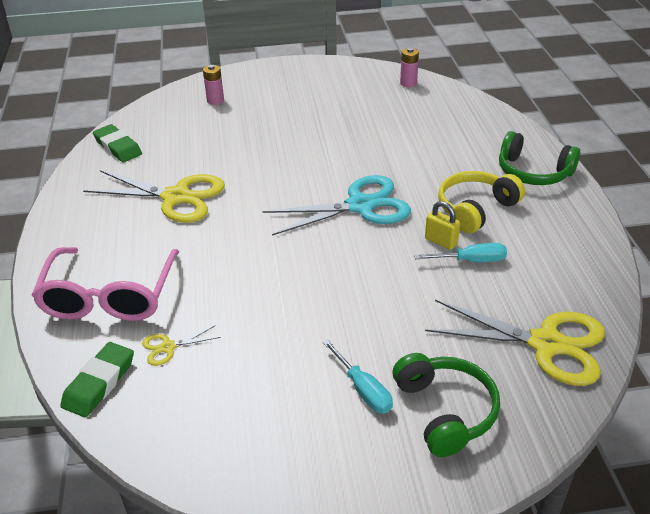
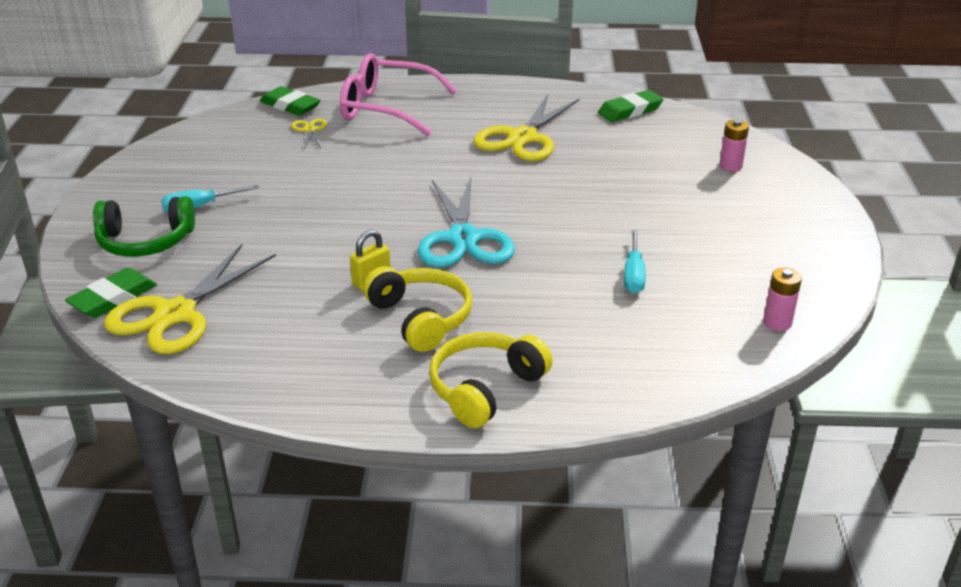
camera: 100 degrees right, 5 degrees down
(471, 261) = (327, 295): turquoise screwdriver -> turquoise screwdriver (633, 275)
(533, 172) = (485, 388): green headphones -> yellow headphones
(548, 398) = (113, 298): none -> green eraser

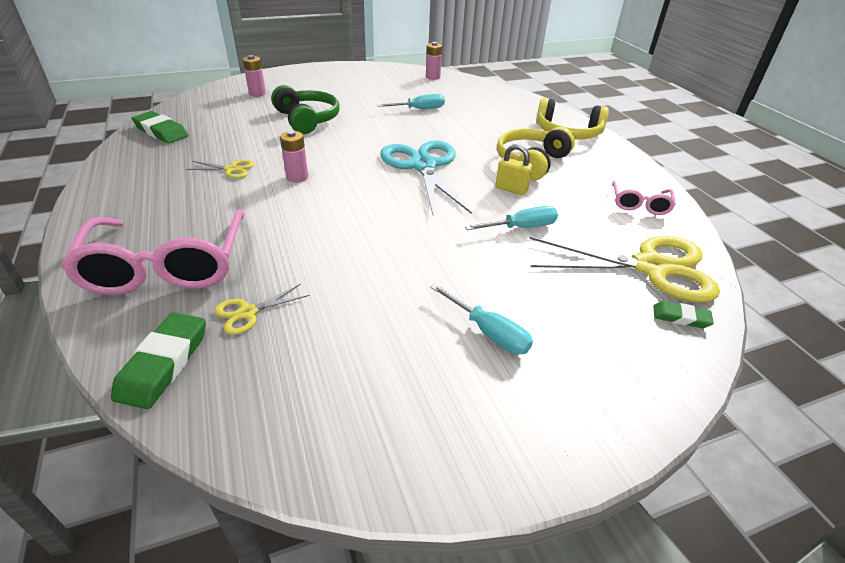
camera: 115 degrees left, 5 degrees up
(113, 298) = (680, 317): green eraser -> green eraser, size x0.58
(145, 242) = (585, 344): green headphones -> green headphones (307, 119)
(267, 362) = (639, 204): none -> pink glasses
(300, 263) = (521, 227): none -> turquoise screwdriver
(463, 239) = (423, 166): turquoise scissors -> turquoise scissors turned 75 degrees counterclockwise
(485, 166) = (297, 177): none -> pink battery
(522, 138) = (231, 169): yellow scissors -> yellow scissors, size x0.44

